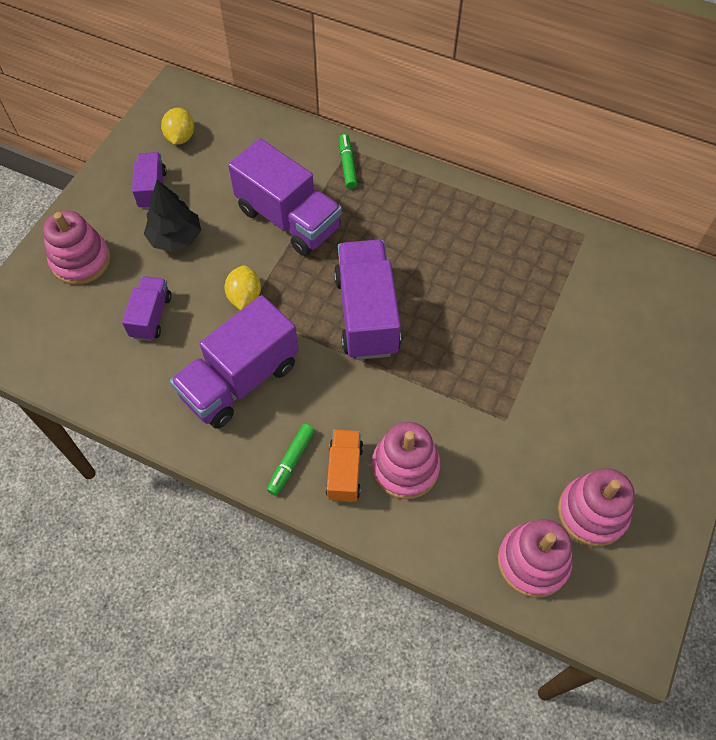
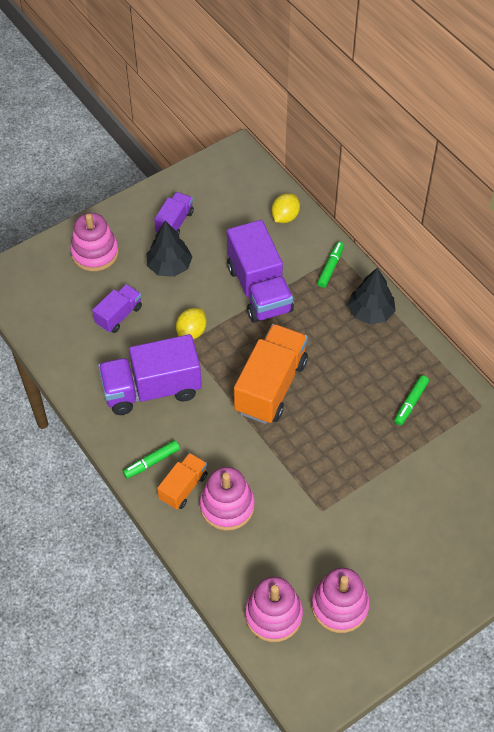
camera: 30 degrees right, 5 degrees down
(180, 137) = (219, 191): yellow lemon -> yellow lemon (285, 217)
(366, 314) = (271, 386): purple truck -> orange truck
(417, 192) = (370, 312): none -> black tree
(516, 264) = (410, 403): none -> green marker

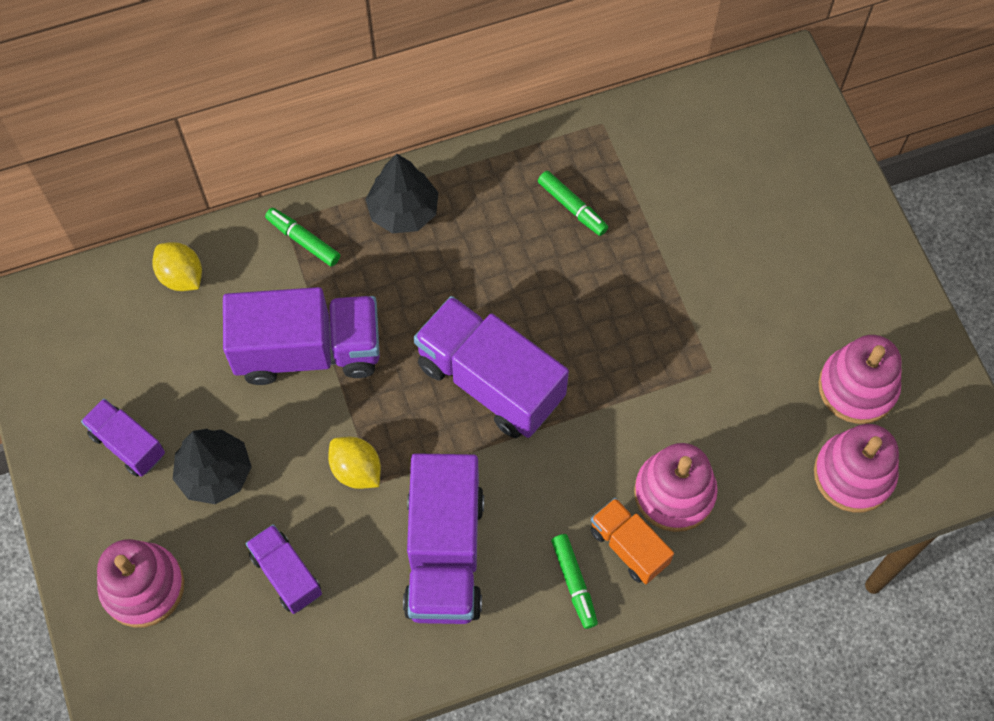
camera: 75 degrees left, 10 degrees up
(271, 386) = (490, 381): orange truck -> purple truck

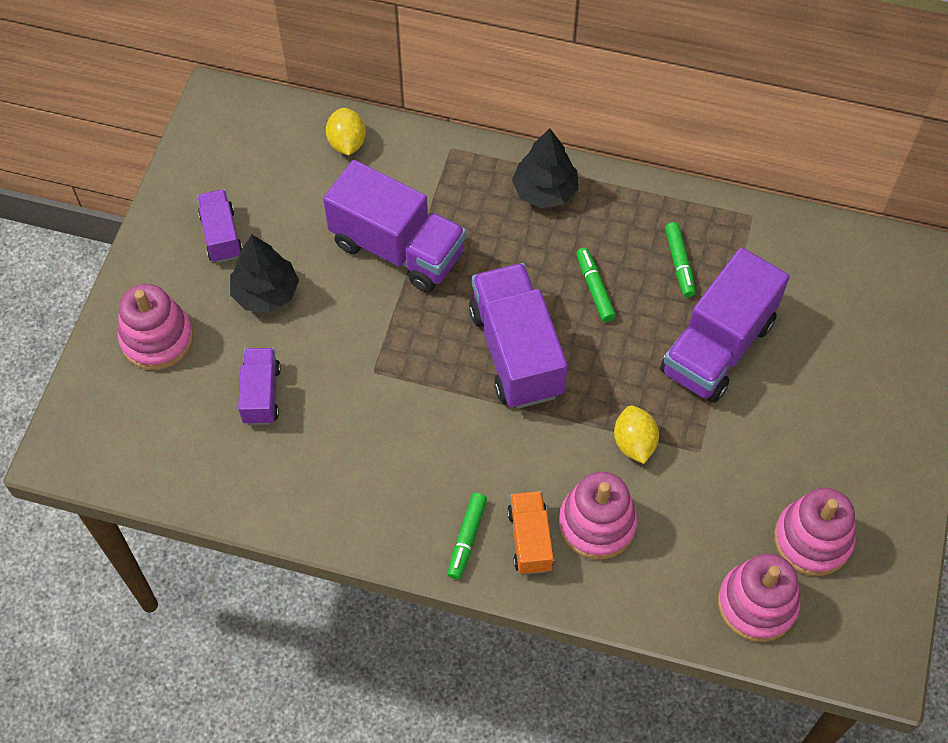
camera: 35 degrees right, 5 degrees down
(303, 240) = (454, 169): green marker -> green marker (595, 288)
(356, 470) = (367, 353): yellow lemon -> yellow lemon (634, 443)
(445, 554) = (386, 454): purple truck -> purple truck (717, 347)

